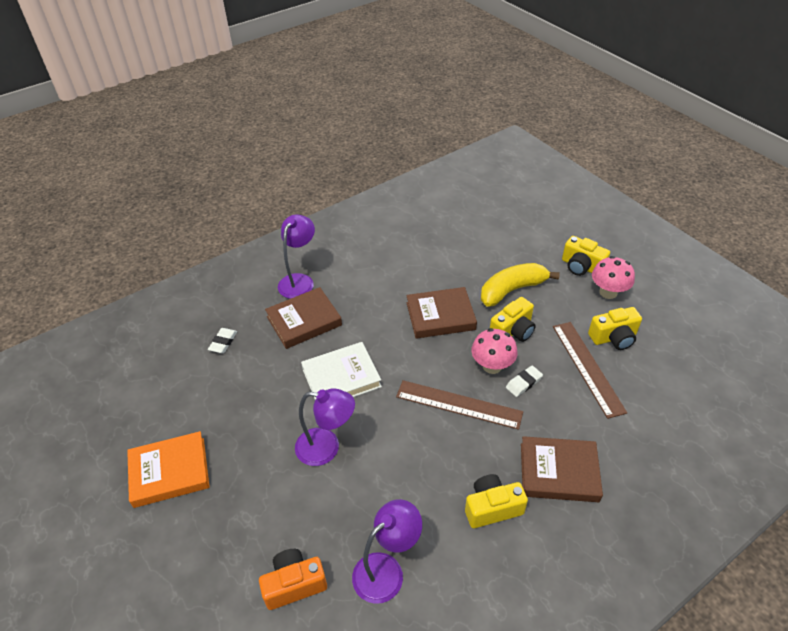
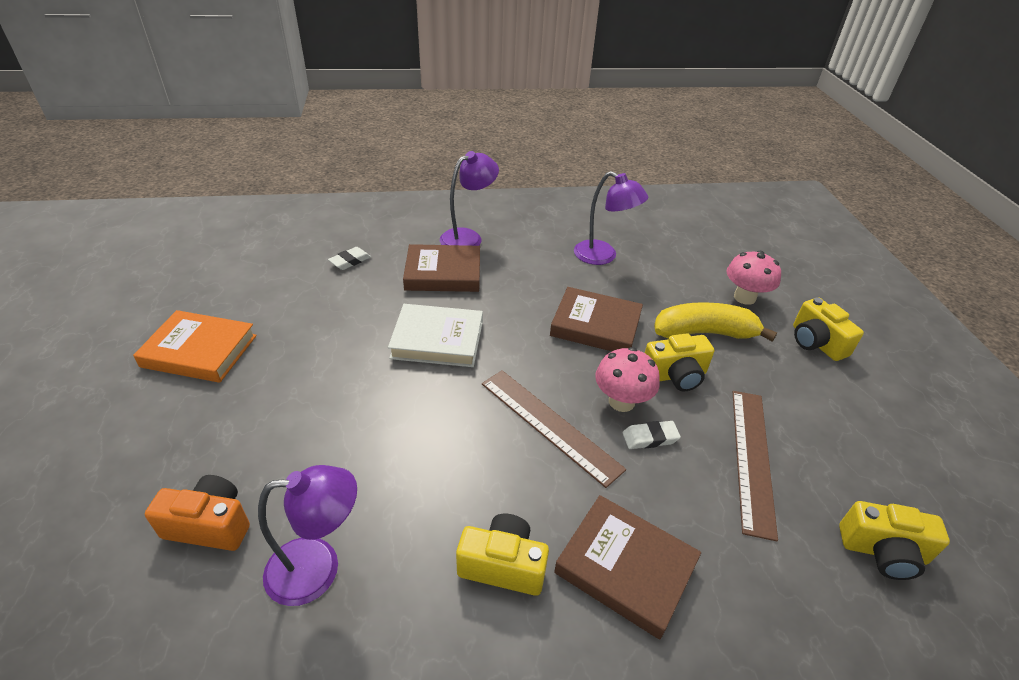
camera: 25 degrees right, 5 degrees down
(327, 448) = (365, 401): purple lamp -> purple lamp (603, 256)
(608, 292) = (837, 384): pink mushroom -> pink mushroom (744, 297)
(613, 338) = (814, 439): yellow camera -> yellow camera (882, 551)

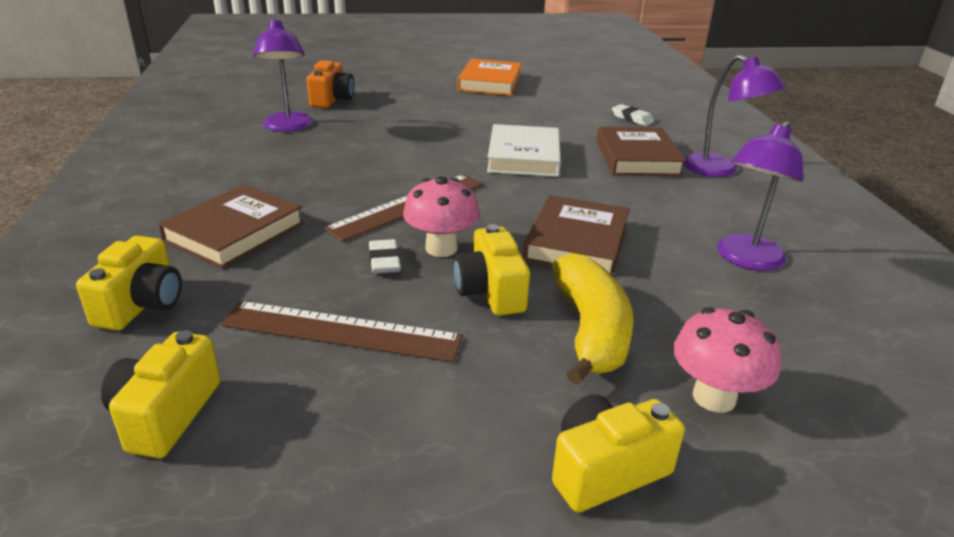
camera: 90 degrees right, 10 degrees down
(503, 565) = (262, 182): yellow camera -> yellow camera (142, 305)

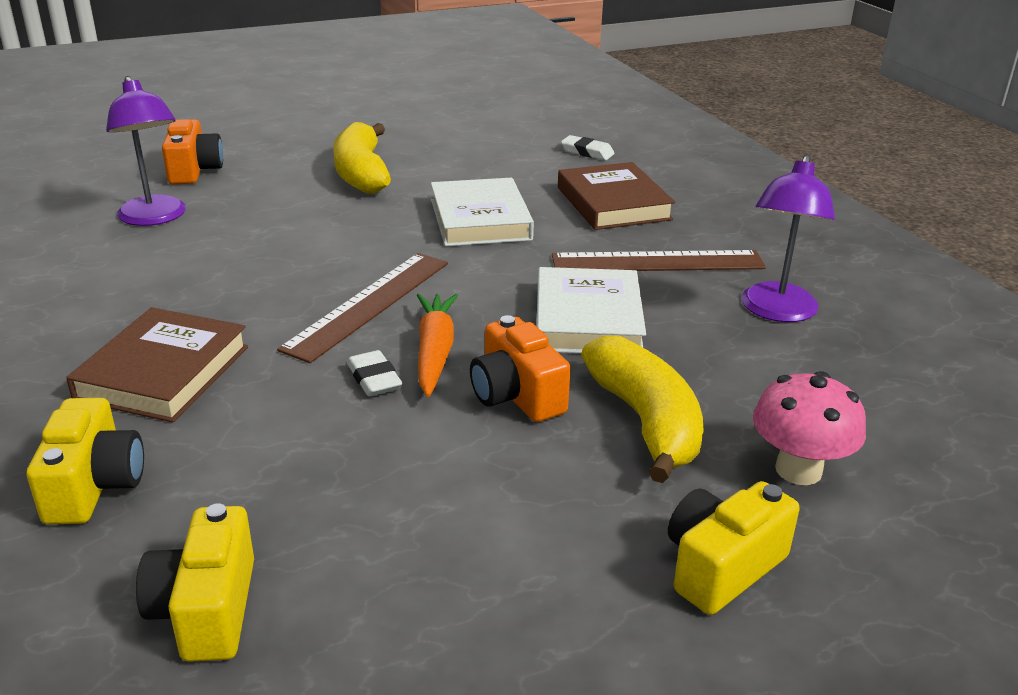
camera: 15 degrees left, 0 degrees up
(341, 331) = (365, 472): brown ruler -> brown ruler (657, 262)
(441, 248) = (434, 352): pink mushroom -> orange carrot
(450, 114) = (361, 173): none -> yellow banana
(490, 82) = (392, 122): orange book -> none
(490, 291) = (516, 395): yellow camera -> orange camera
(576, 242) = (587, 320): brown book -> white book
(720, 170) = (711, 206): purple lamp -> none

